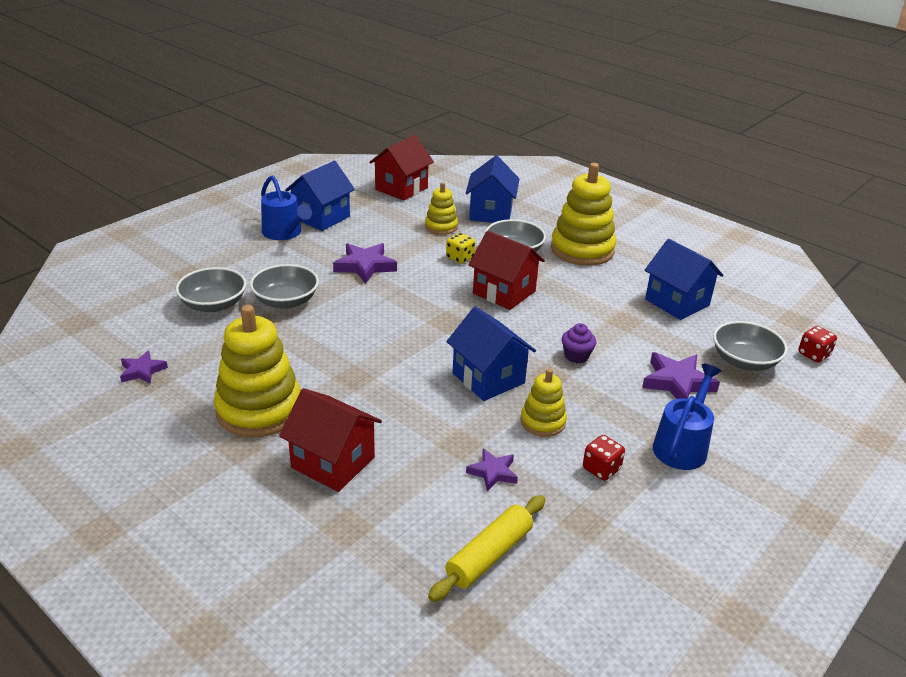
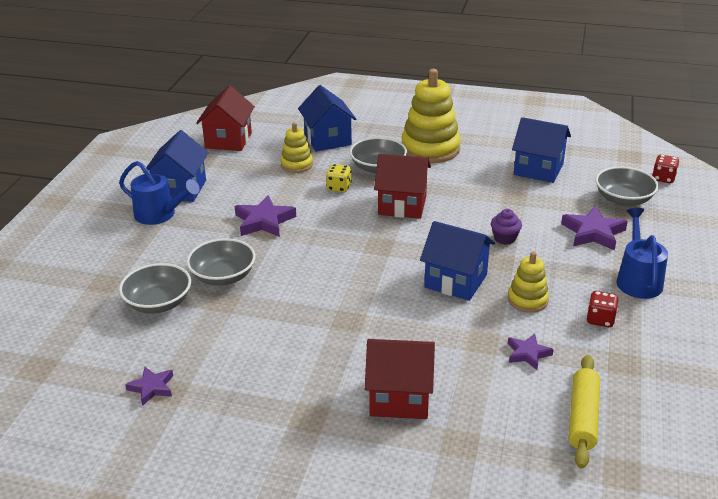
camera: 25 degrees left, 0 degrees up
(259, 410) = (295, 379): yellow stacking toy -> none

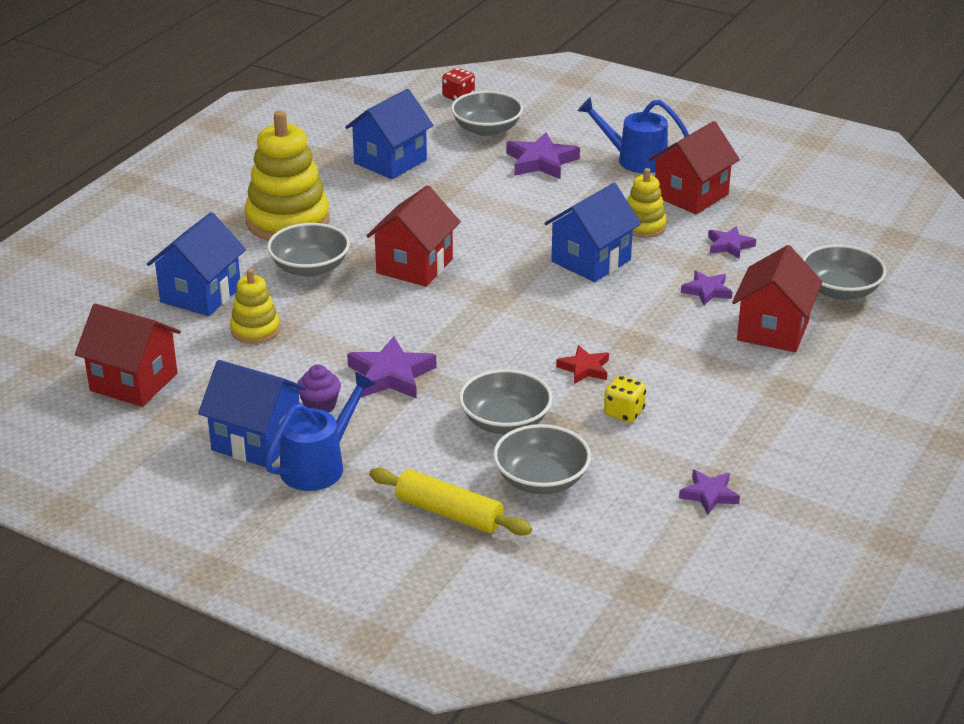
camera: 75 degrees left, 0 degrees up
(301, 301) = (584, 368): none -> red star
(327, 139) = (200, 294): blue house -> blue house turned 60 degrees counterclockwise
(339, 187) = (341, 305): yellow dice -> yellow dice (624, 413)
(443, 350) = (707, 291): none -> purple star
(491, 436) = (840, 290): none -> grey bowl
(504, 238) = (524, 214): purple cupcake -> purple cupcake (320, 406)
(583, 417) = (826, 239): yellow rolling pin -> yellow rolling pin (449, 513)
(600, 319) = (691, 195): red dice -> red house

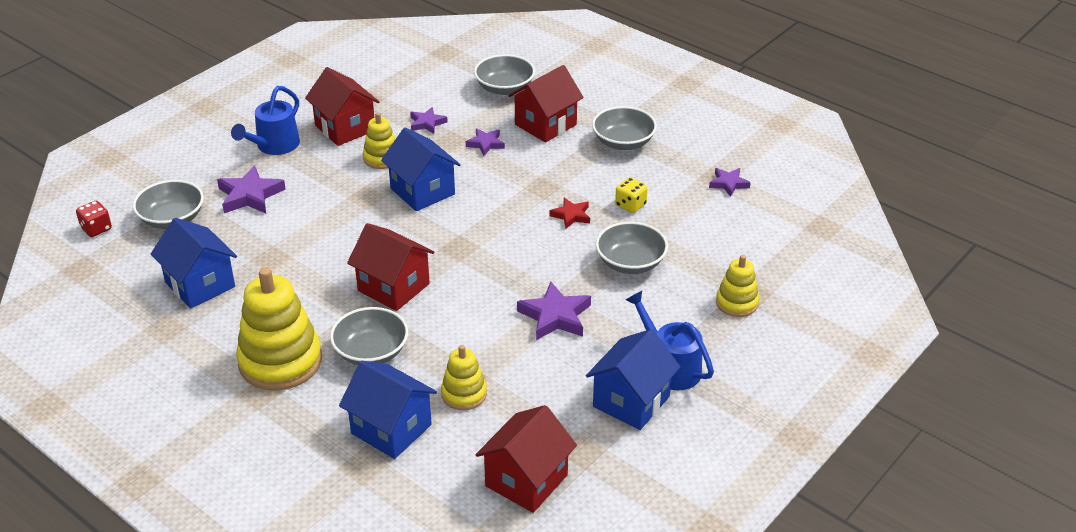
camera: 80 degrees left, 5 degrees up
(320, 406) = (589, 360): purple cupcake -> none
(449, 513) = (736, 303): yellow rolling pin -> yellow stacking toy
(541, 480) = (703, 254): grey bowl -> grey bowl (623, 142)
(773, 330) = (545, 124): red house -> red house turned 75 degrees counterclockwise

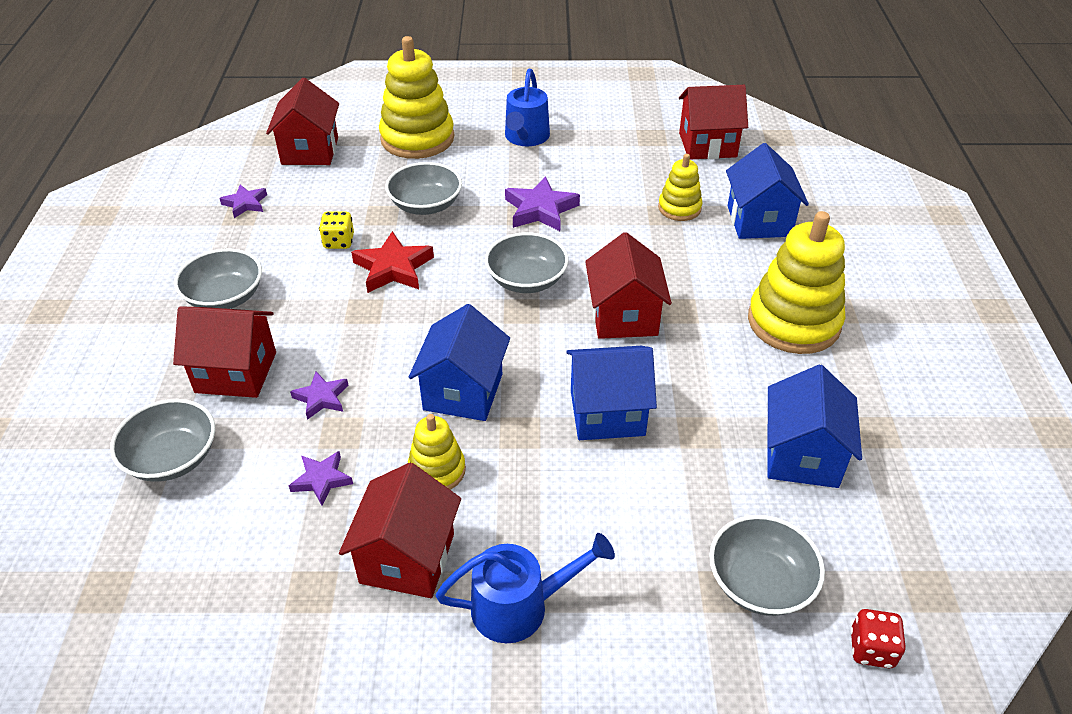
camera: 130 degrees left, 5 degrees up
(250, 195) = (635, 541): purple star -> none
(371, 352) = (710, 279): grey bowl -> grey bowl (526, 280)
(571, 215) = (393, 268): red star -> red star, size x1.64
(631, 401) = (581, 138): blue house -> blue house (607, 413)
(736, 303) = (417, 138): yellow stacking toy -> yellow stacking toy, size x1.87
(776, 239) = (310, 151): none -> red house

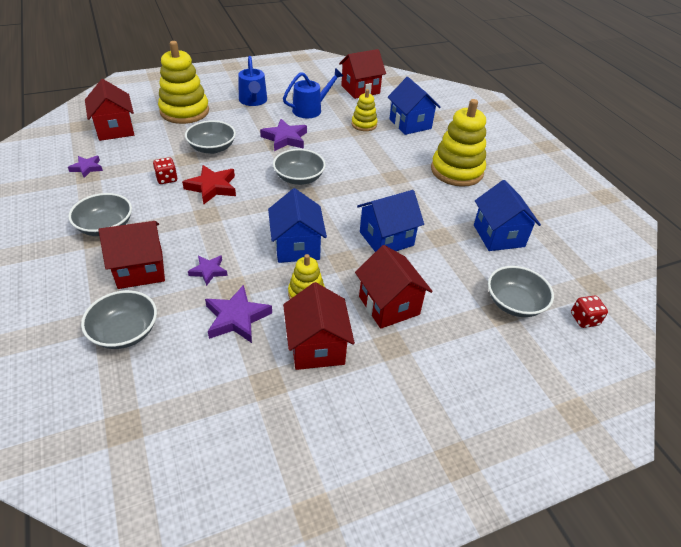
camera: 25 degrees left, 0 degrees up
(322, 480) = (237, 318): purple star -> purple star, size x1.64
(339, 242) = (167, 179): yellow dice -> red dice
(520, 606) = (398, 353): blue watering can -> blue watering can (311, 109)
(624, 316) = (366, 186): red house -> red house (389, 305)

